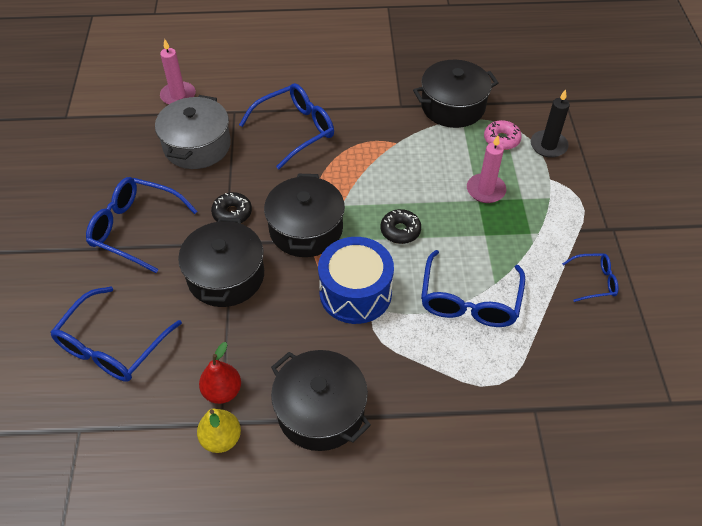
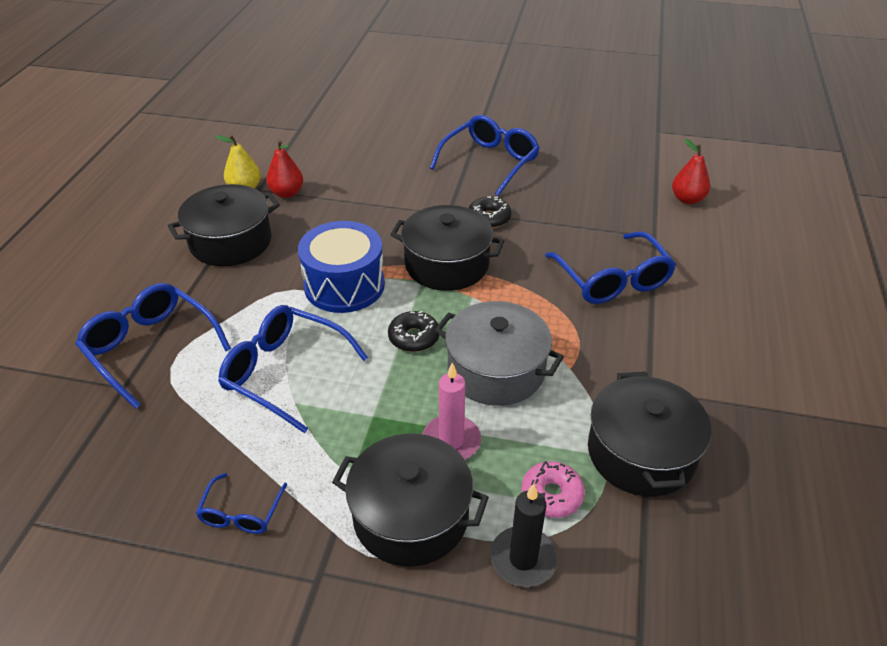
camera: 105 degrees right, 10 degrees down
(112, 346) = (364, 145): blue glasses -> blue glasses (150, 348)
(178, 95) = (687, 199): pink candle -> red pear
(197, 146) = (598, 205): grey pot -> grey pot (496, 370)
(226, 276) = (408, 206): black pot -> black pot (411, 516)

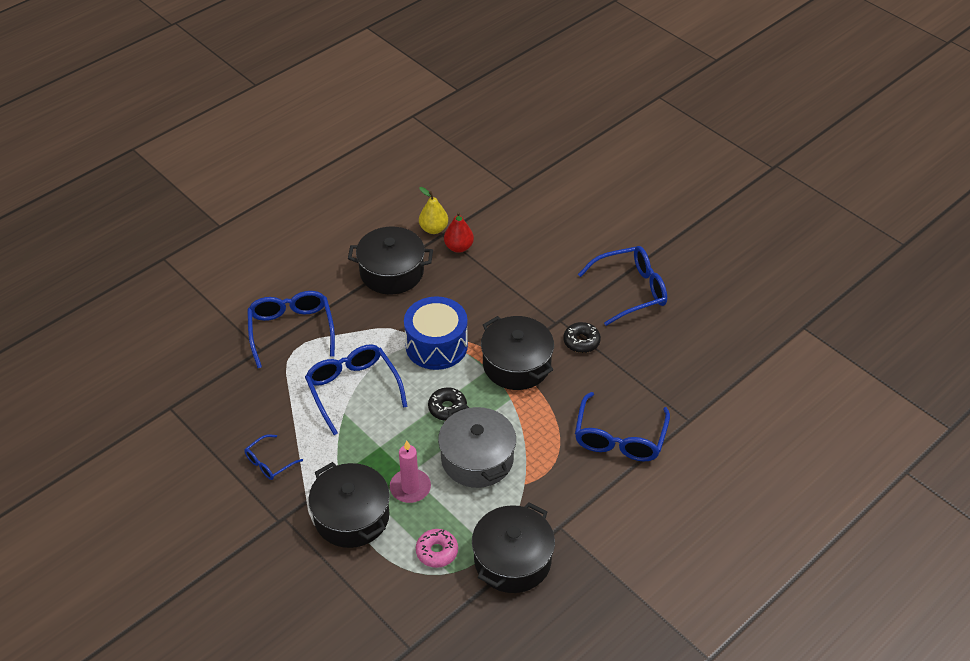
camera: 35 degrees right, 5 degrees up
(523, 559) = (389, 574): black candle -> none
(687, 199) = (752, 403): red pear -> none

